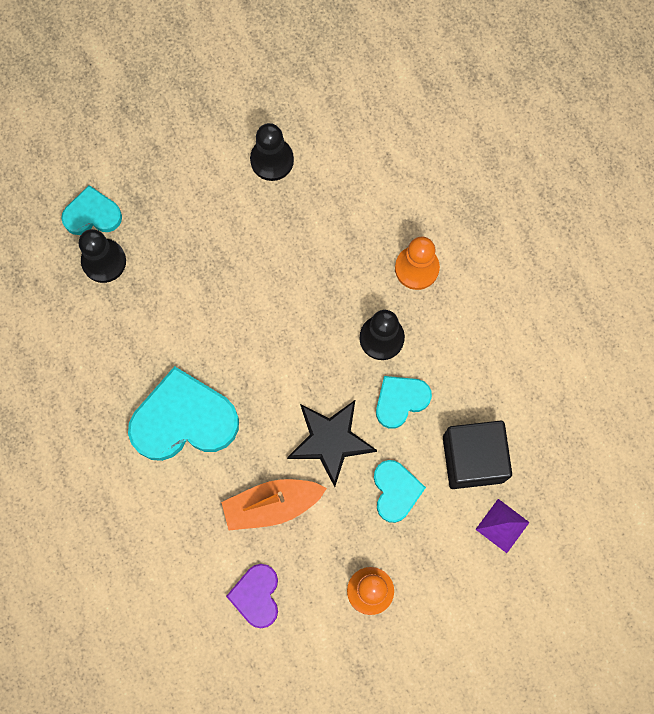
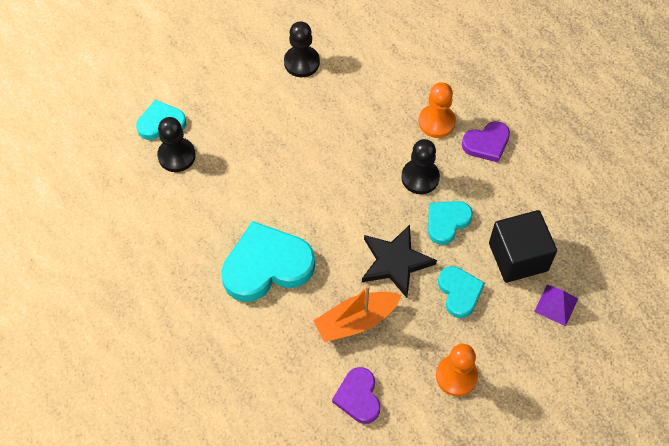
camera: 10 degrees left, 15 degrees down
(470, 307) = (486, 143): none -> purple heart

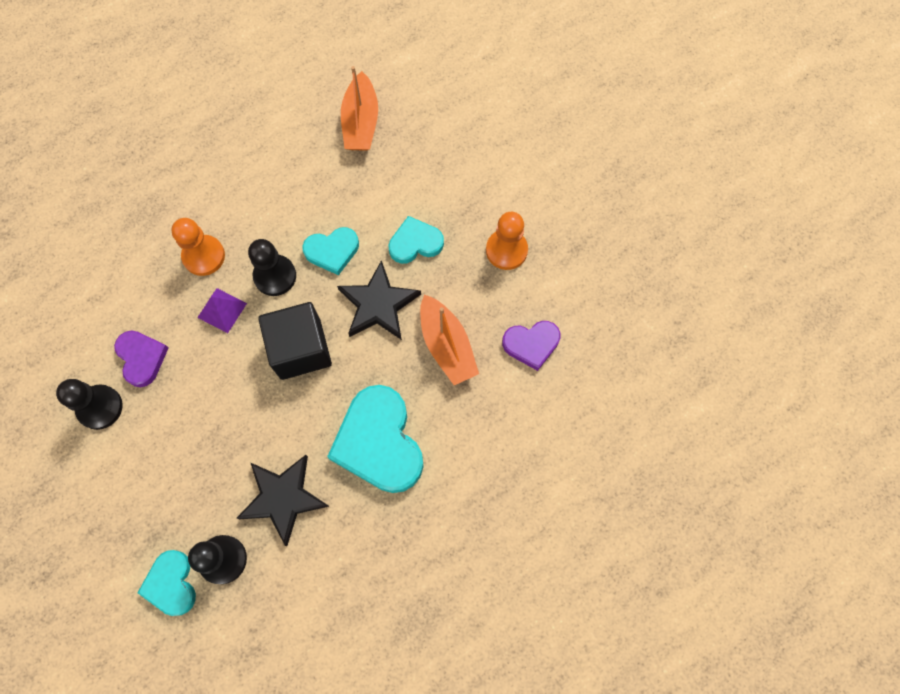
camera: 90 degrees left, 10 degrees up
(222, 195) = (283, 498): none -> black star
(447, 222) = (332, 251): turquoise heart -> turquoise heart turned 60 degrees counterclockwise
(486, 143) = (237, 206): purple heart -> purple heart (142, 358)
(518, 257) = (376, 185): black cube -> black cube (300, 349)
(556, 305) = (430, 156): purple pyramid -> purple pyramid (222, 310)
(586, 242) = (361, 122): none -> orange boat

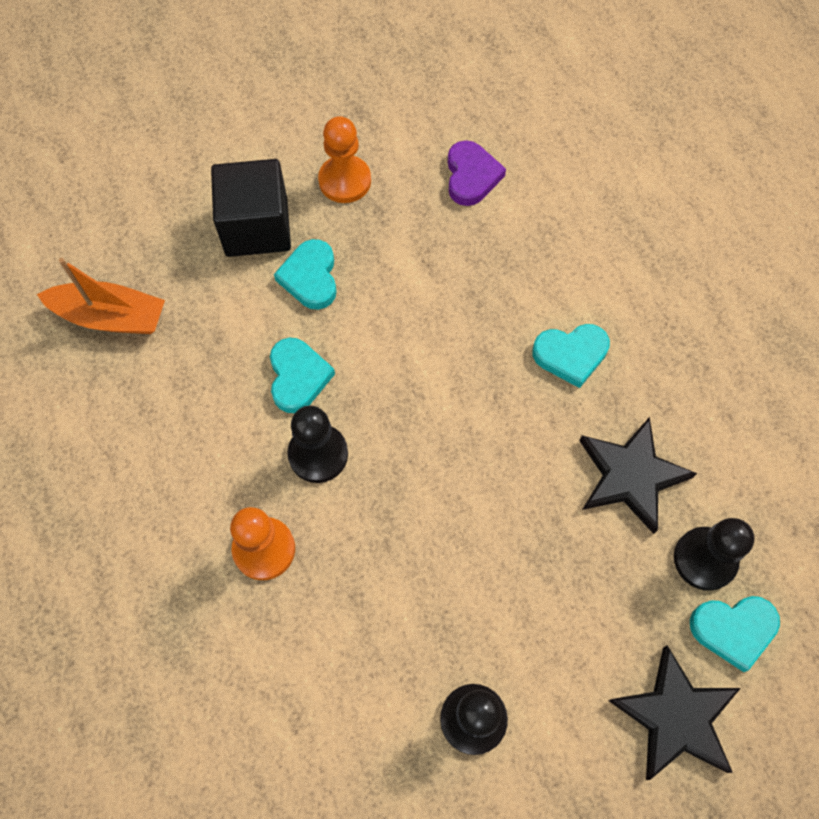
camera: 80 degrees left, 5 degrees down
(142, 358) = (407, 651): purple heart -> none
(222, 310) = (354, 530): purple pyramid -> none
(300, 349) = (432, 433): black cube -> black cube (257, 227)
(378, 304) = (387, 331): black star -> black star (675, 716)
(379, 442) = (571, 355): turquoise heart -> turquoise heart, size x0.56
(447, 345) = (457, 263): orange boat -> none

